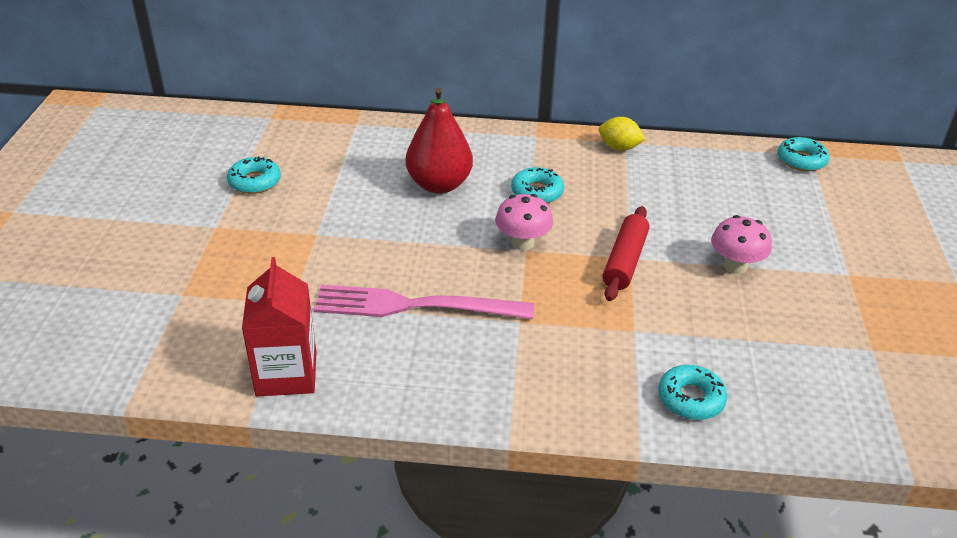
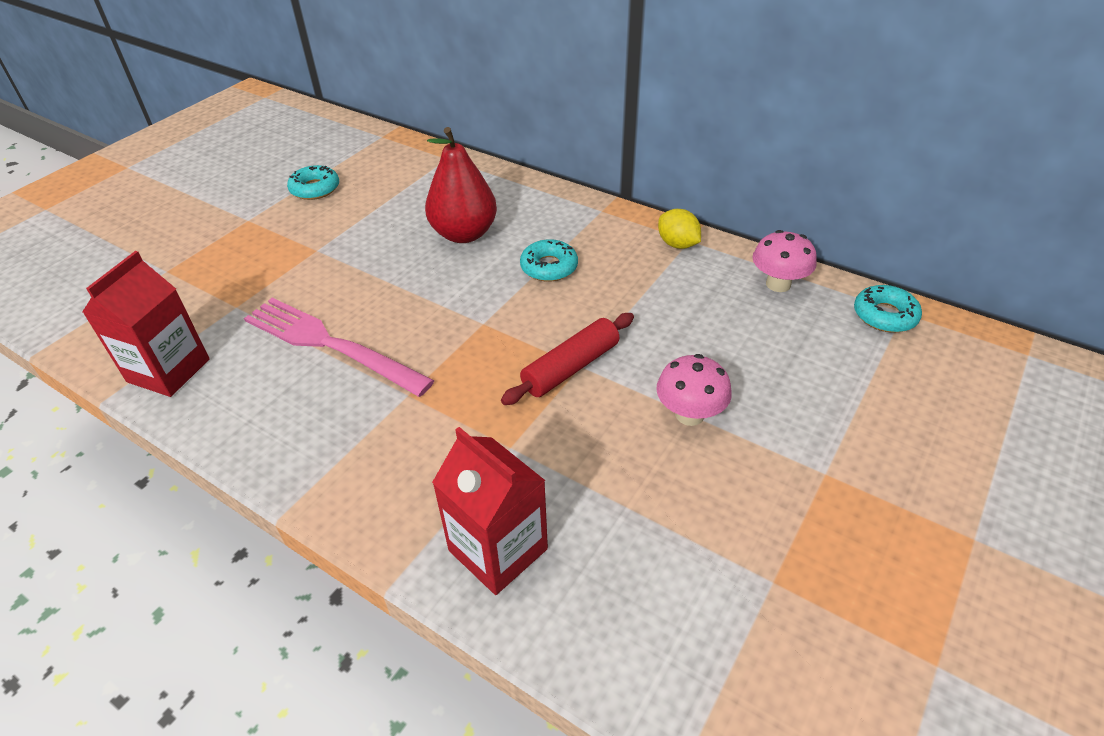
camera: 30 degrees right, 5 degrees up
(522, 243) = (486, 315): pink mushroom -> pink mushroom (778, 284)
(690, 398) = (498, 550): turquoise donut -> red carton

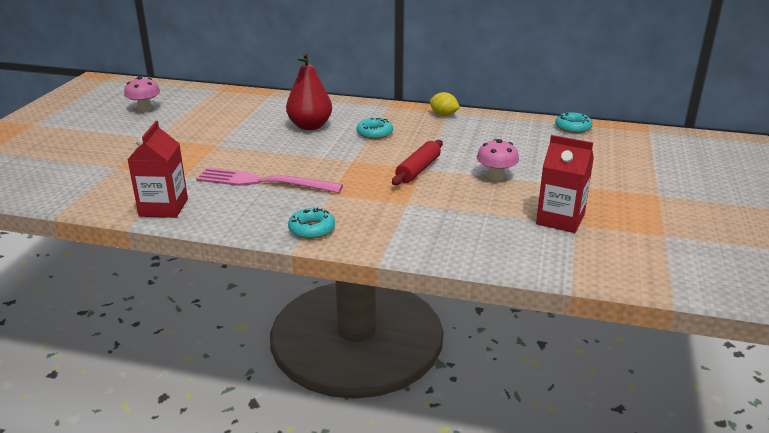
camera: 20 degrees left, 15 degrees down
(315, 189) = (190, 118): turquoise donut -> turquoise donut (312, 229)
(498, 550) = (429, 239): red carton -> red carton (560, 219)
(778, 284) = (510, 123): pink mushroom -> pink mushroom (145, 109)

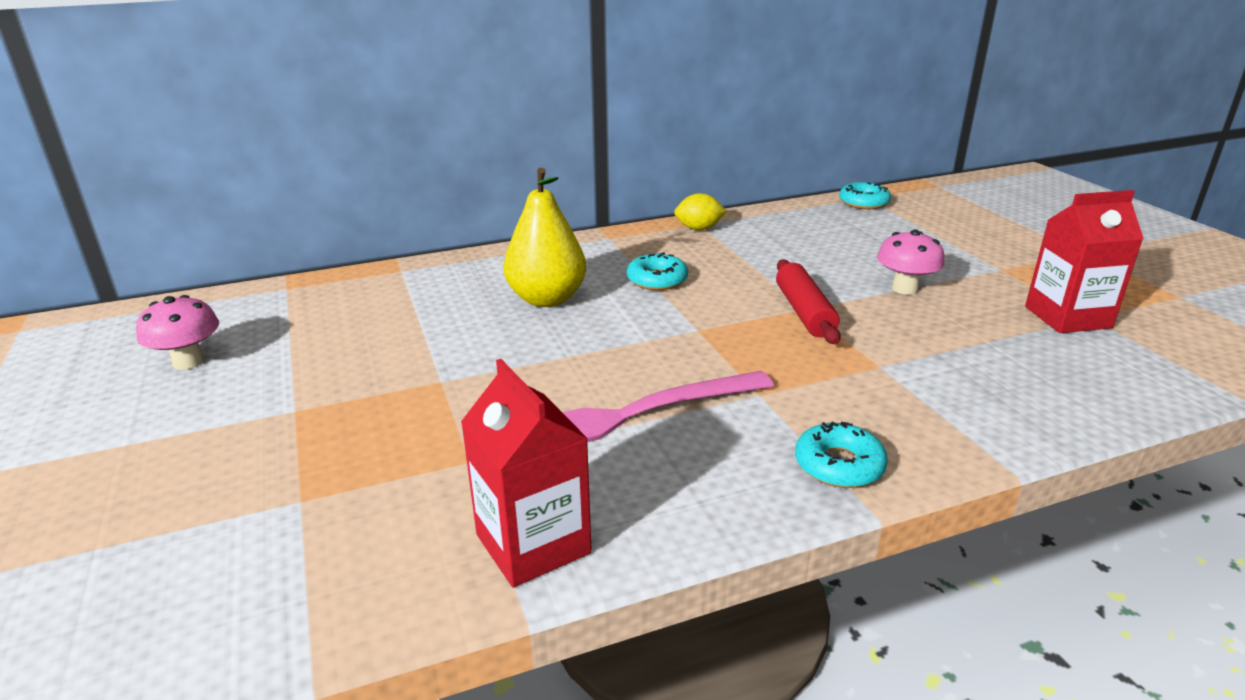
camera: 35 degrees left, 0 degrees up
(310, 126) = (547, 299): red pear -> yellow pear

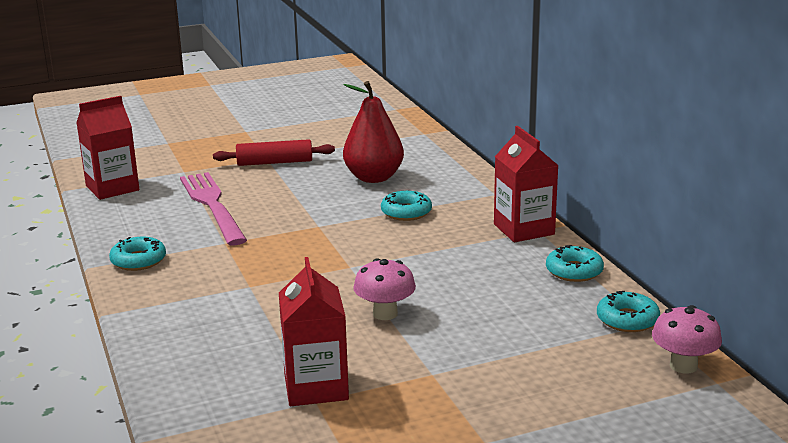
camera: 90 degrees right, 5 degrees down
(189, 362) = (303, 103): pink mushroom -> pink mushroom (683, 366)
(547, 299) = (374, 178): yellow pear -> red pear
(699, 228) = (524, 229): yellow lemon -> red carton
(784, 214) = (574, 271): none -> turquoise donut
(804, 312) = (342, 265): red rolling pin -> red rolling pin (274, 162)

